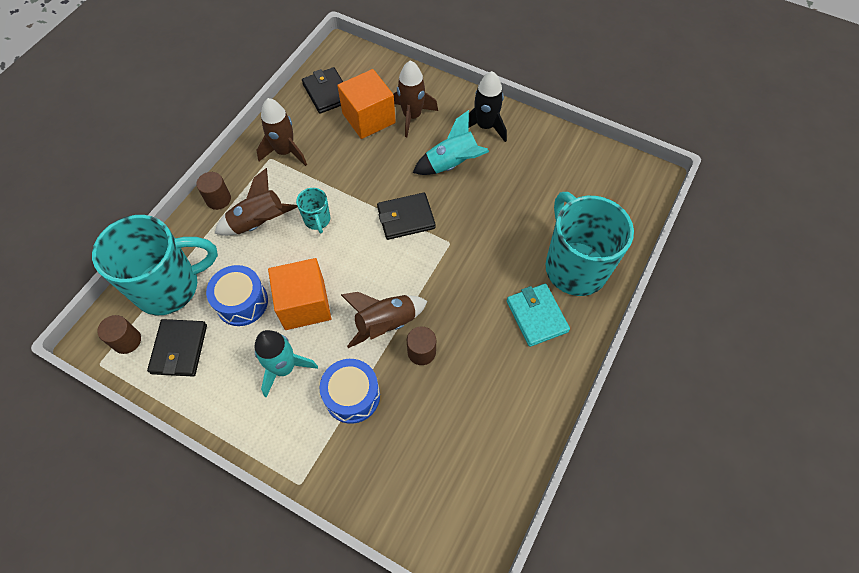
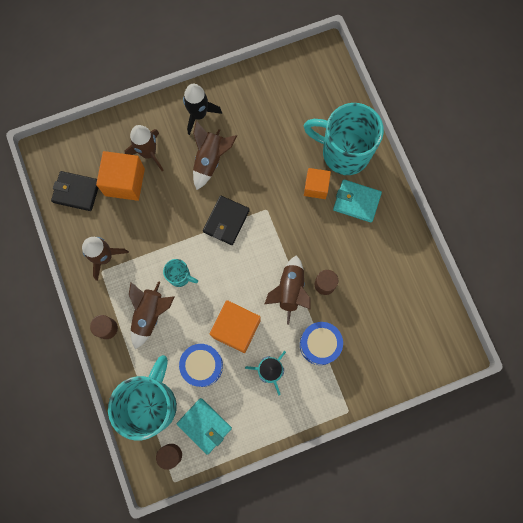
camera: 50 degrees left, 15 degrees up
(179, 349) = (204, 426): black wallet -> turquoise wallet
(452, 164) = (210, 160): turquoise rocket -> brown rocket
(514, 268) = (316, 187): none -> orange cube

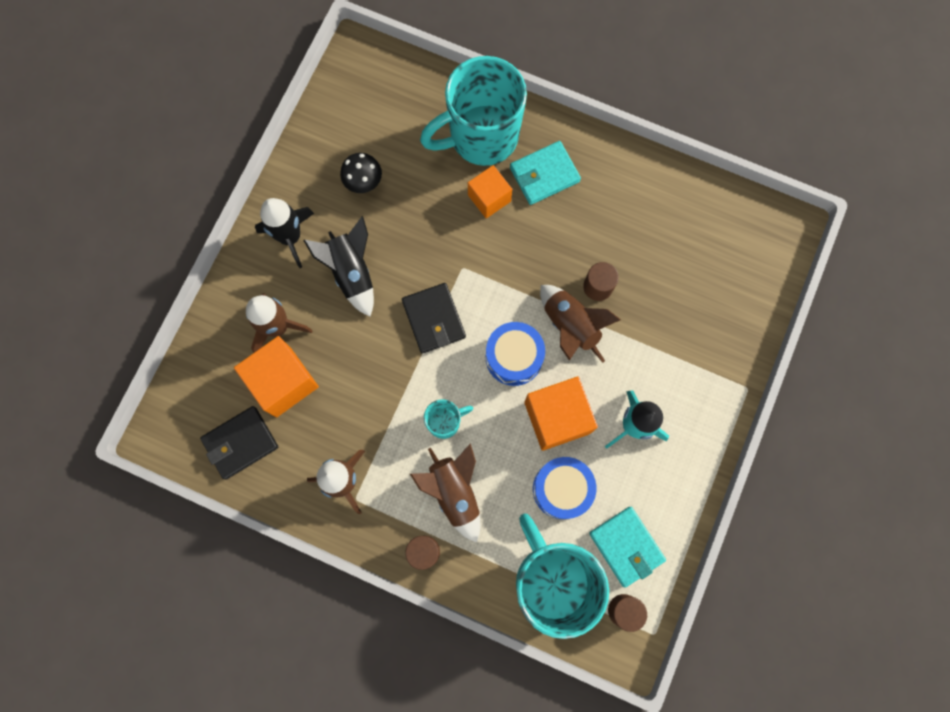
camera: 45 degrees left, 0 degrees up
(204, 426) = (626, 546): turquoise wallet -> turquoise wallet turned 60 degrees clockwise
(210, 160) = (352, 272): brown rocket -> black rocket
(261, 120) = (363, 182): none -> black mushroom
(319, 344) = (654, 351): blue drum -> blue drum (514, 357)

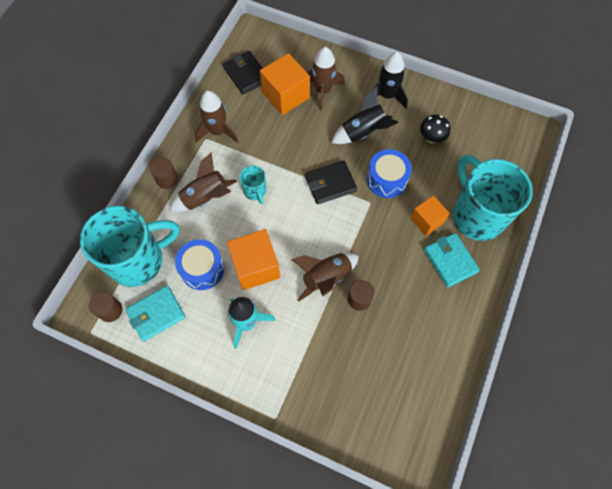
camera: 90 degrees right, 10 degrees down
(514, 357) = (302, 237): blue drum -> blue drum (387, 179)

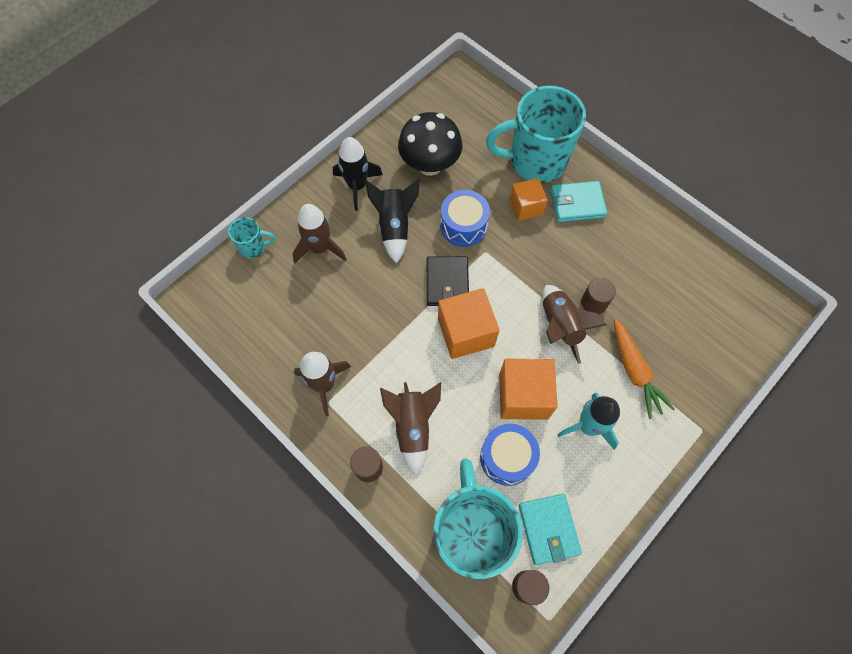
camera: 70 degrees left, 0 degrees up
(246, 74) = (254, 325): black wallet -> none
(255, 191) = (426, 366): turquoise mug -> turquoise mug (253, 247)
(285, 95) = (307, 290): orange cube -> orange cube (466, 332)
(308, 348) = (634, 371): none -> orange carrot
(431, 138) = (430, 165): black mushroom -> black mushroom, size x1.83

